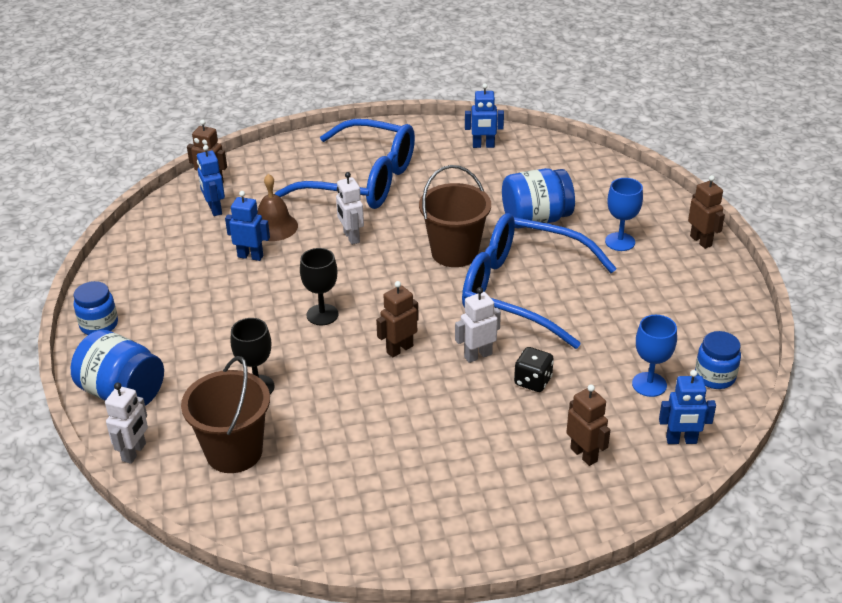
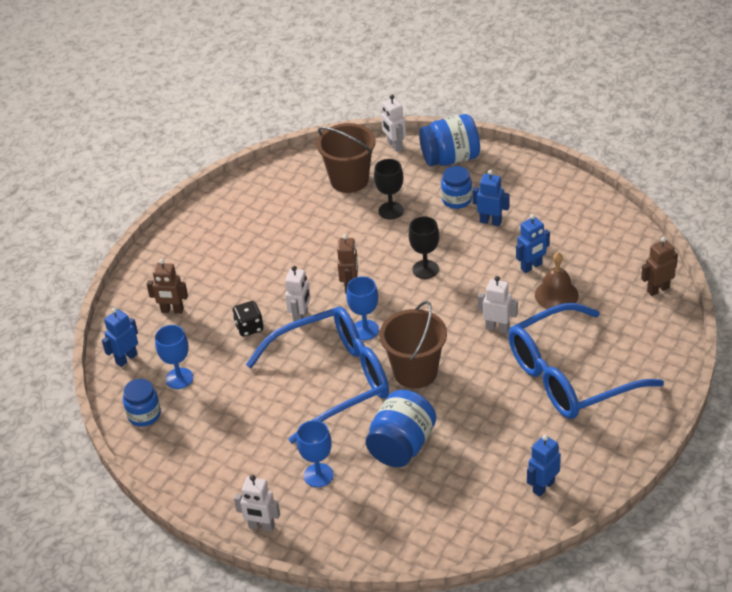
camera: 135 degrees right, 5 degrees up
(99, 325) = (530, 171): blue jar -> blue jar (456, 200)
(214, 209) = (615, 275): blue robot -> blue robot (490, 221)
(443, 306) = (365, 330): none -> blue goblet
(701, 241) = (261, 526): brown robot -> white robot

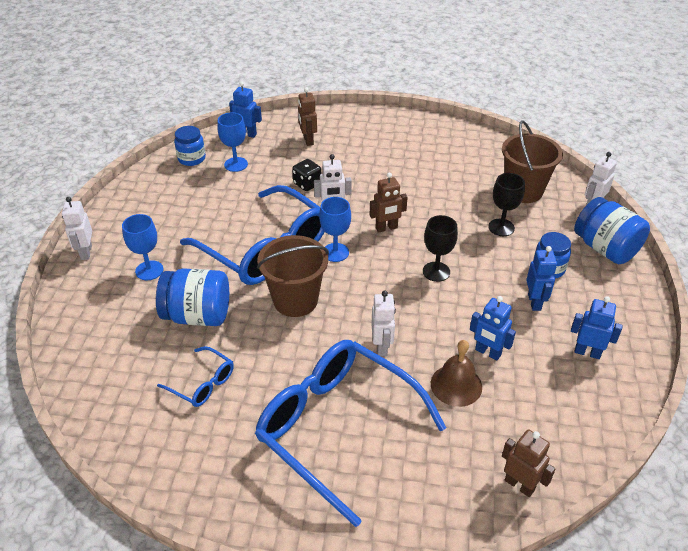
camera: 65 degrees right, 0 degrees up
(487, 454) = (202, 383): none -> blue glasses
(543, 487) = (168, 442): blue robot -> blue robot (587, 352)

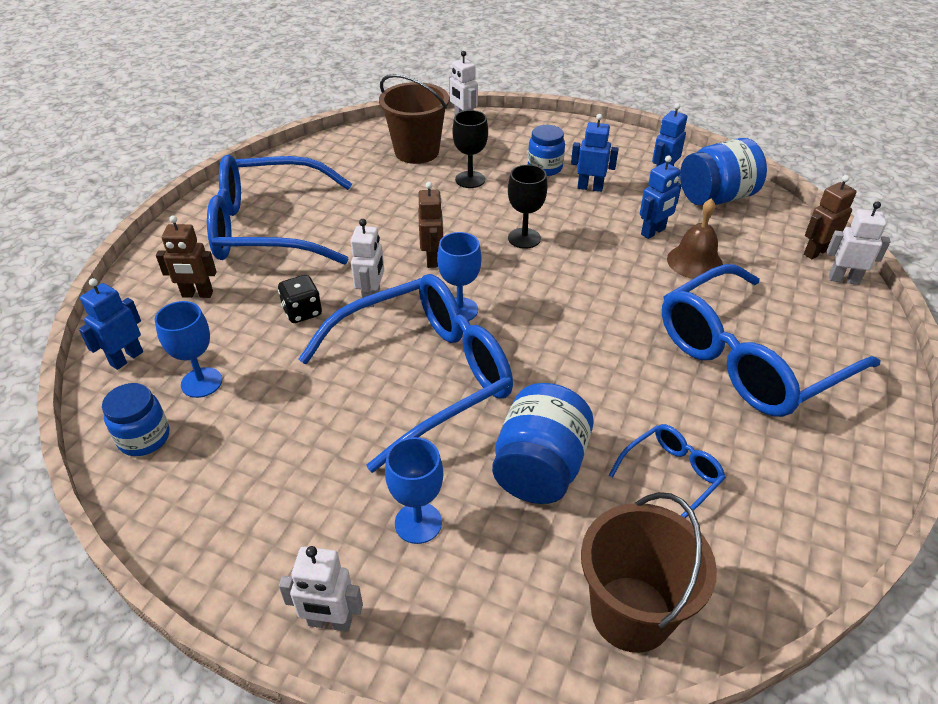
camera: 75 degrees left, 0 degrees up
(295, 300) = (537, 361): brown bucket -> brown bucket (631, 613)
(382, 347) = (633, 302): white robot -> white robot (843, 279)
(385, 148) = (269, 228): none -> blue glasses
(605, 248) = (528, 130): blue jar -> blue jar (716, 197)

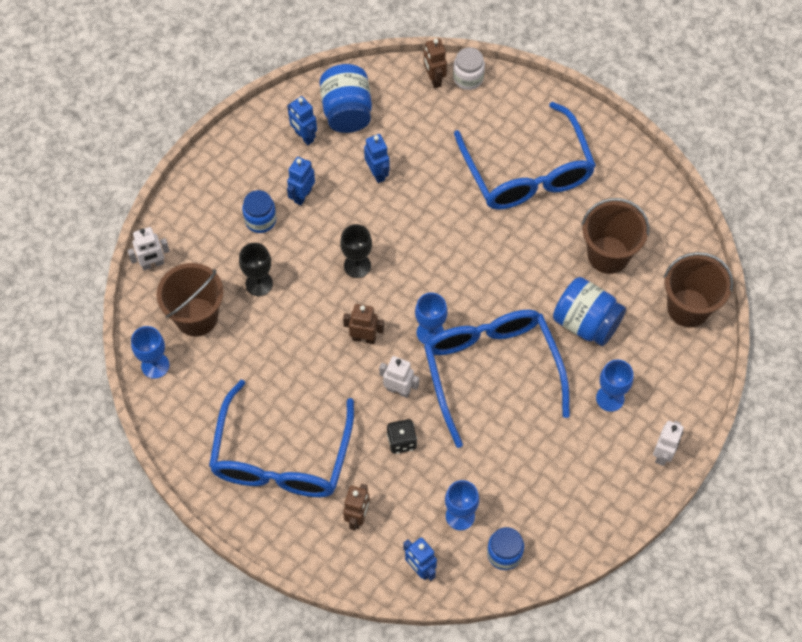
camera: 75 degrees left, 20 degrees up
(356, 140) = (155, 365): none -> blue goblet
(671, 476) = (608, 255): blue glasses -> brown bucket
(694, 262) = (421, 161): brown bell -> none
(843, 279) = (468, 78): white robot -> white jar

